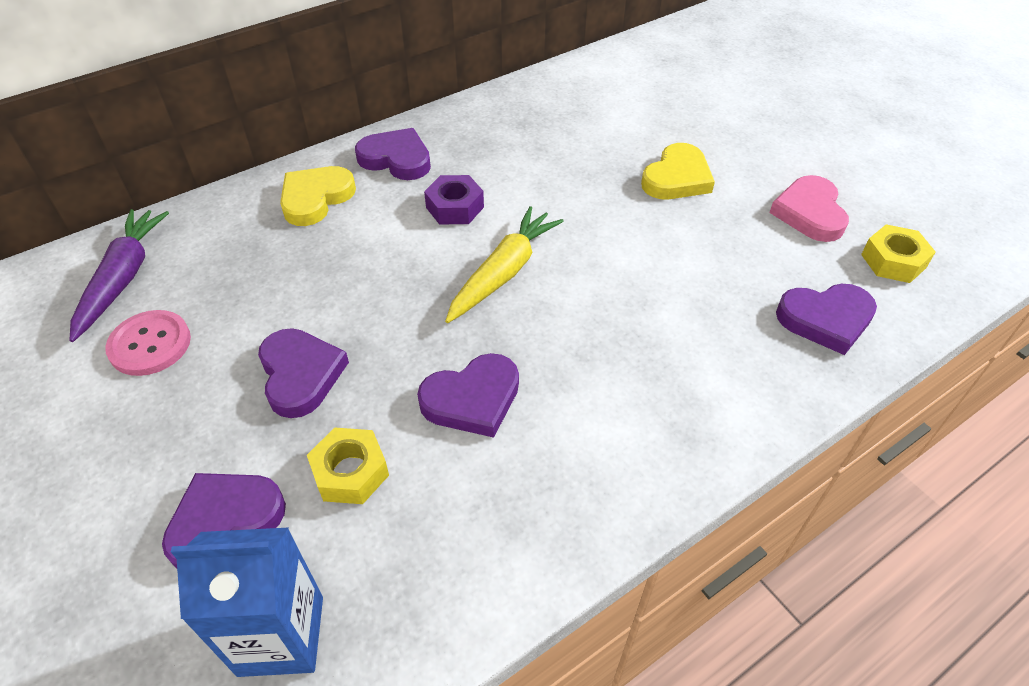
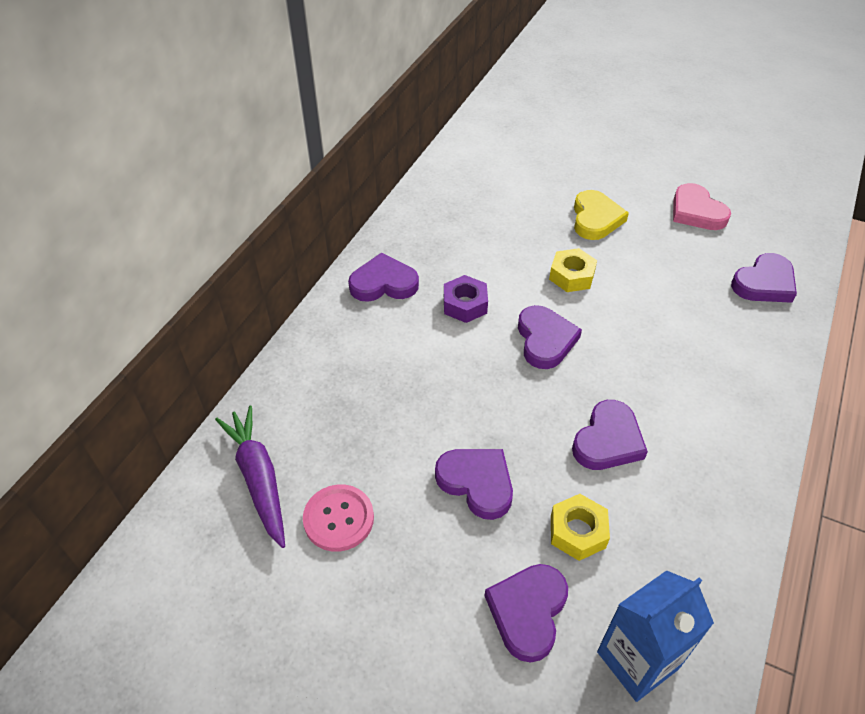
camera: 30 degrees left, 0 degrees up
(316, 198) = (351, 342): yellow heart -> none
(503, 273) = (545, 340): yellow carrot -> purple heart
(893, 261) = (769, 226): yellow nut -> yellow nut (571, 276)

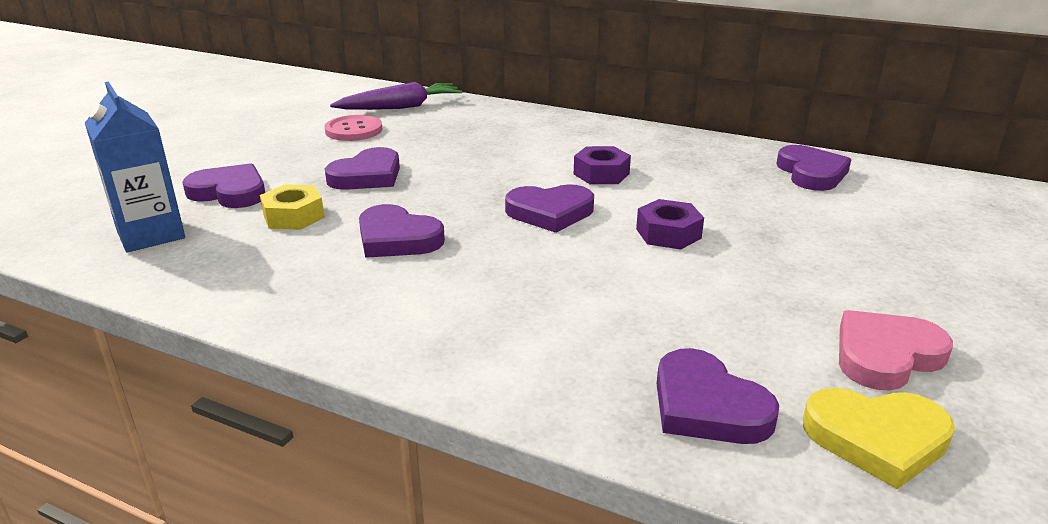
camera: 90 degrees right, 20 degrees down
(383, 283) = (625, 139): purple heart -> purple heart (811, 173)
(571, 276) = (668, 233): yellow nut -> purple nut
(595, 219) = (804, 258): yellow heart -> yellow heart (876, 439)

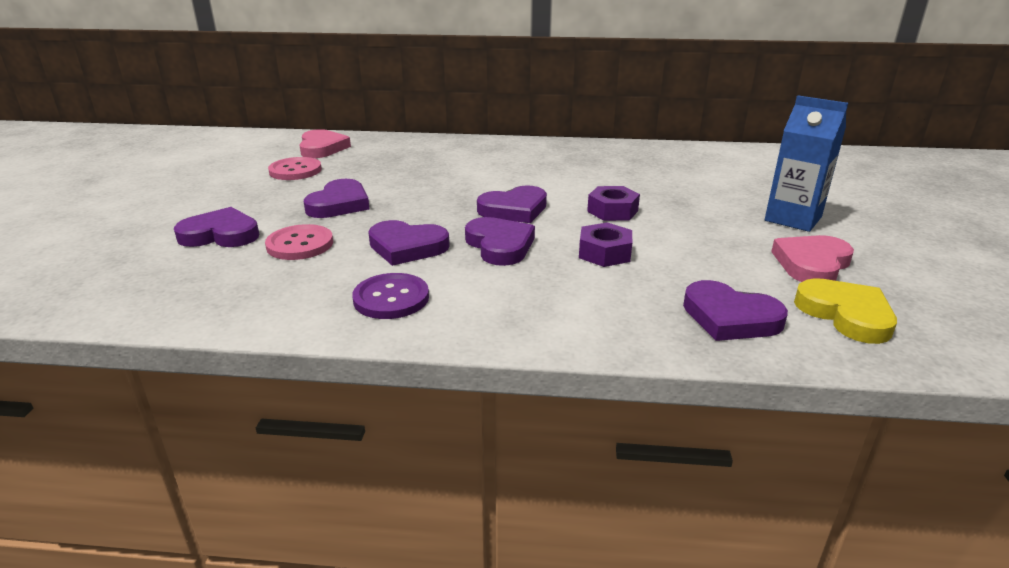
camera: 20 degrees left, 0 degrees up
(151, 234) = (172, 280): blue carton -> blue carton (793, 219)
(294, 216) = (300, 244): yellow nut -> pink button
(334, 296) = (391, 298): none -> purple button
(400, 107) = (322, 148): purple carrot -> pink heart
(601, 174) = (530, 177): purple nut -> purple nut (604, 253)
(811, 173) = (676, 157): purple heart -> purple heart (500, 245)
(876, 439) = (846, 314): yellow heart -> yellow heart turned 105 degrees counterclockwise

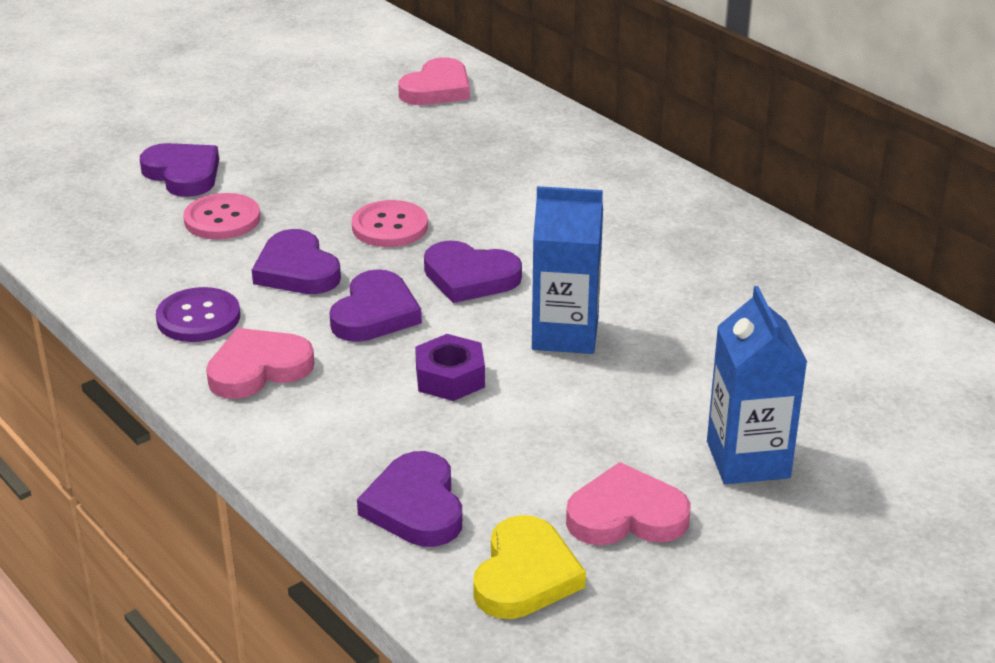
camera: 45 degrees right, 5 degrees up
(295, 171) = (359, 115): pink button -> pink button (390, 226)
(339, 204) = (326, 184): purple heart -> none
(491, 304) = (258, 369): none -> pink heart
(612, 211) = (565, 334): purple nut -> blue carton

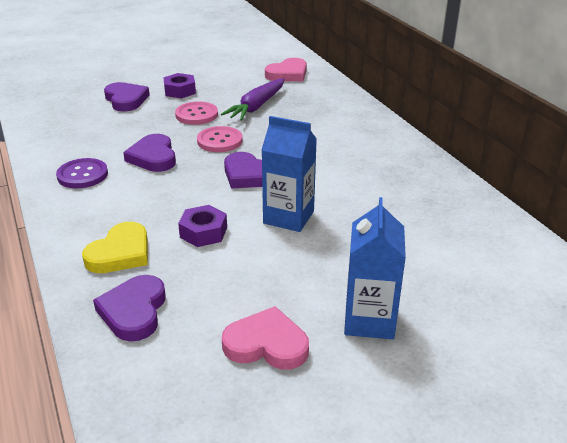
camera: 15 degrees right, 0 degrees up
(222, 219) = (131, 125): pink button -> pink button (196, 115)
(258, 369) = (96, 209): pink heart -> none
(268, 145) = (180, 91): none -> purple nut
(375, 313) = (182, 187): purple heart -> none
(417, 156) = (257, 106): none -> purple carrot
(525, 575) = (176, 374): yellow heart -> yellow heart (120, 253)

